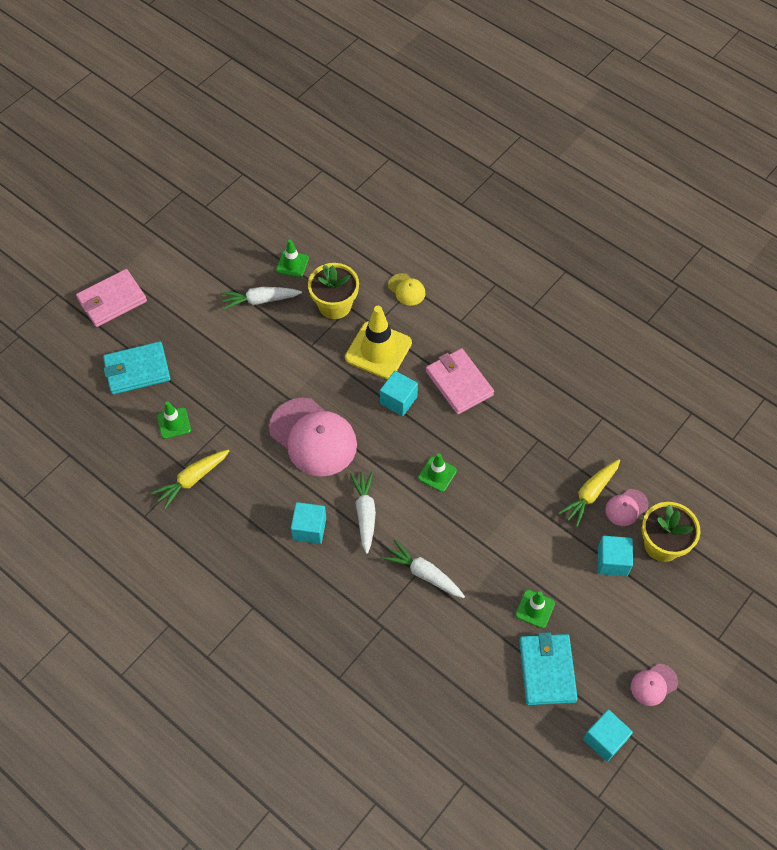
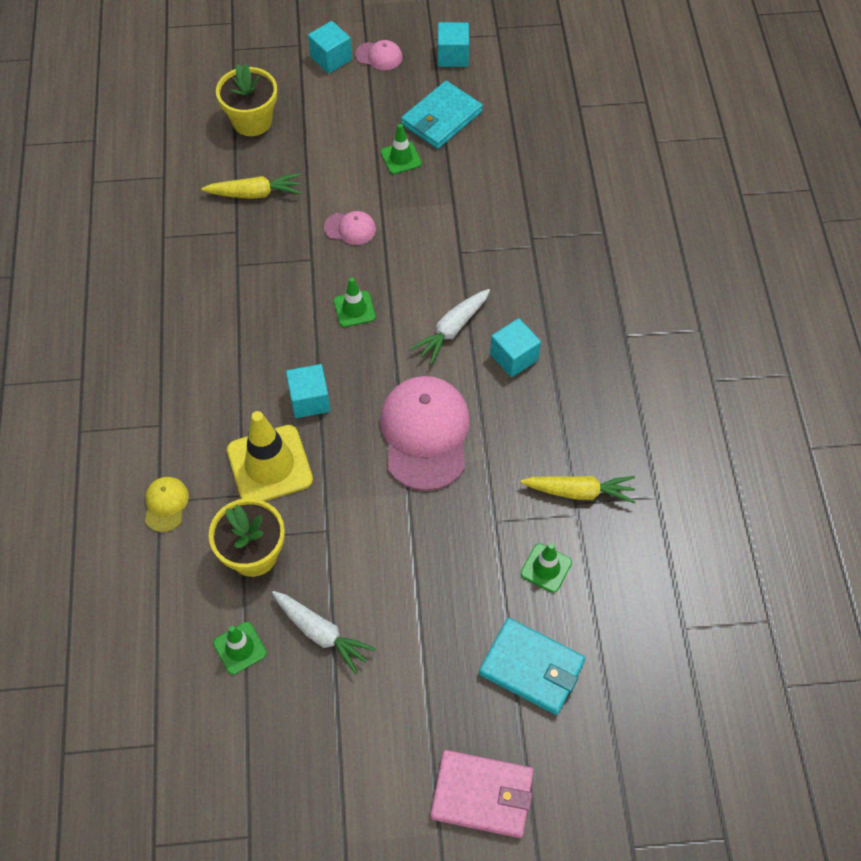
camera: 135 degrees left, 0 degrees up
(424, 574) = (456, 246): white carrot -> none
(459, 383) = (238, 368): pink wallet -> none
(612, 561) = (303, 140): turquoise cube -> turquoise cube (331, 58)
(626, 507) = (242, 163): pink cap -> pink cap (350, 228)

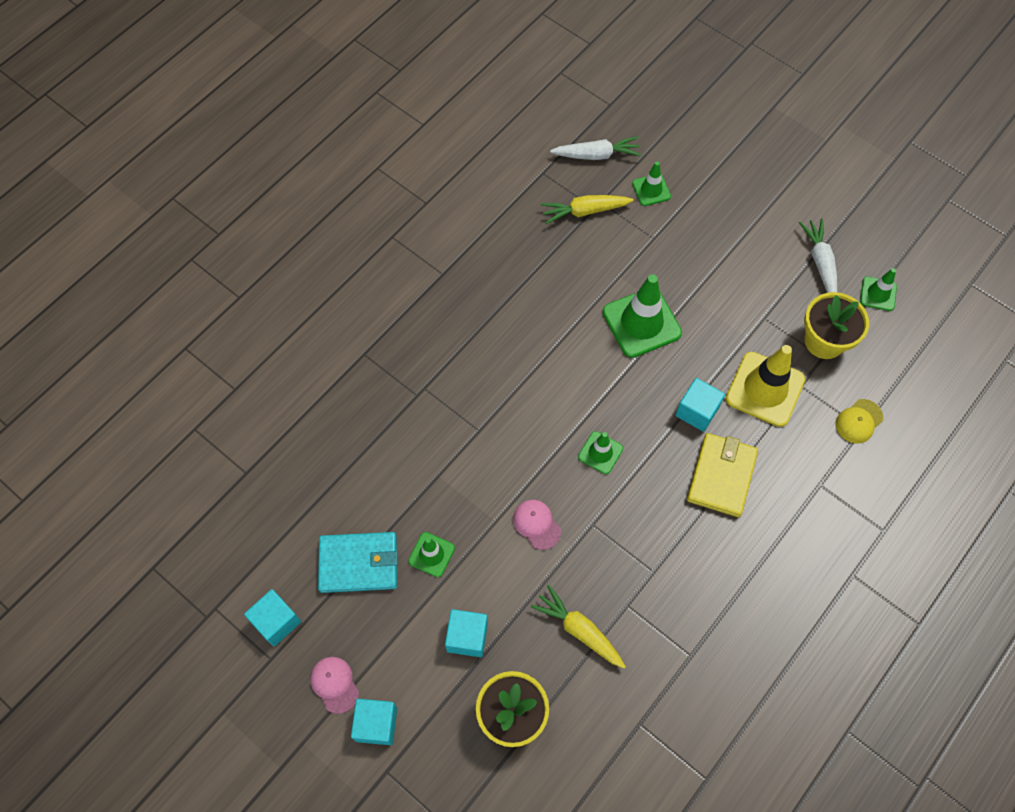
camera: 135 degrees left, 5 degrees up
(245, 367) = (721, 476): none -> yellow wallet
(425, 434) = (641, 322): pink cap -> green traffic cone
(452, 329) = (548, 376): white carrot -> white carrot (596, 155)
(482, 795) = (801, 122): pink wallet -> none
(514, 357) = (529, 322): turquoise cube -> turquoise cube (467, 637)
(531, 668) = (714, 152): turquoise wallet -> none
(579, 492) = (585, 211): yellow carrot -> yellow carrot turned 60 degrees counterclockwise

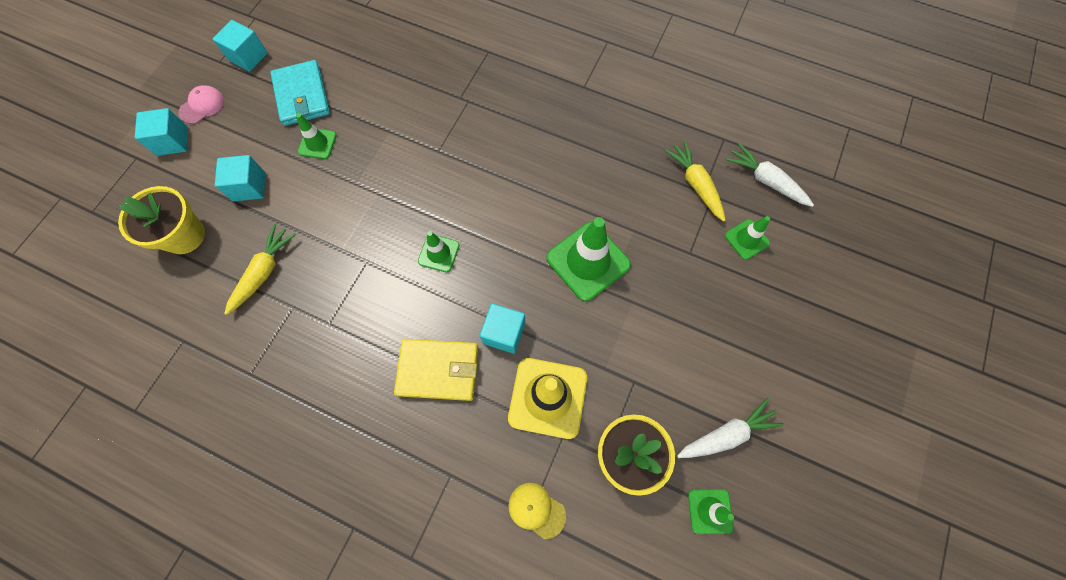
camera: 75 degrees right, 5 degrees up
(536, 524) = (358, 216): pink cap -> none
(596, 155) = (766, 181): white carrot -> white carrot turned 150 degrees clockwise

